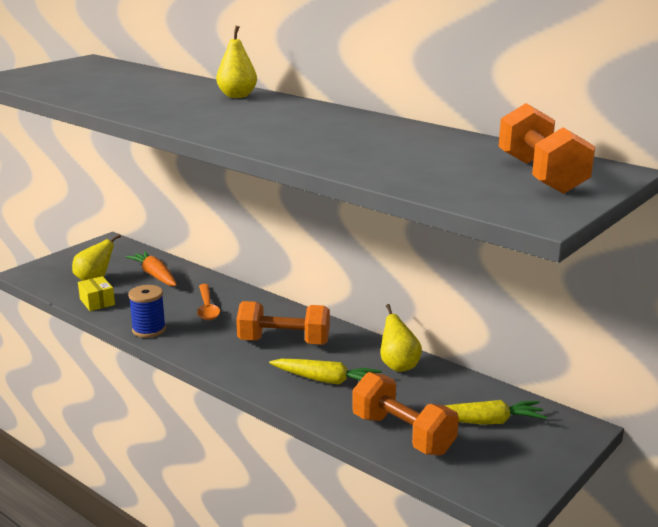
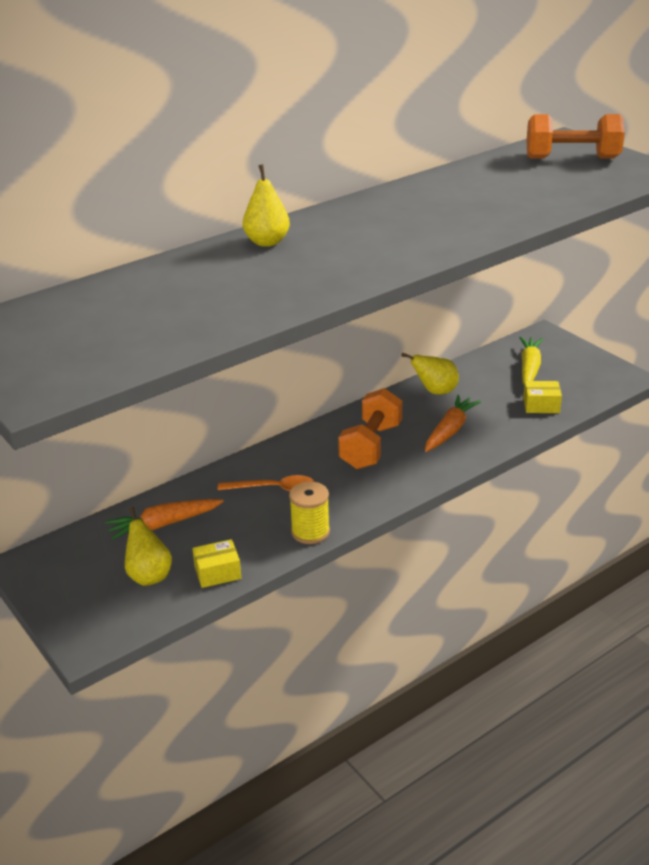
camera: 75 degrees left, 10 degrees up
(149, 330) = (310, 532): blue spool -> yellow spool
(326, 380) = (450, 430): yellow carrot -> orange carrot
(403, 434) = (541, 405): orange dumbbell -> yellow box

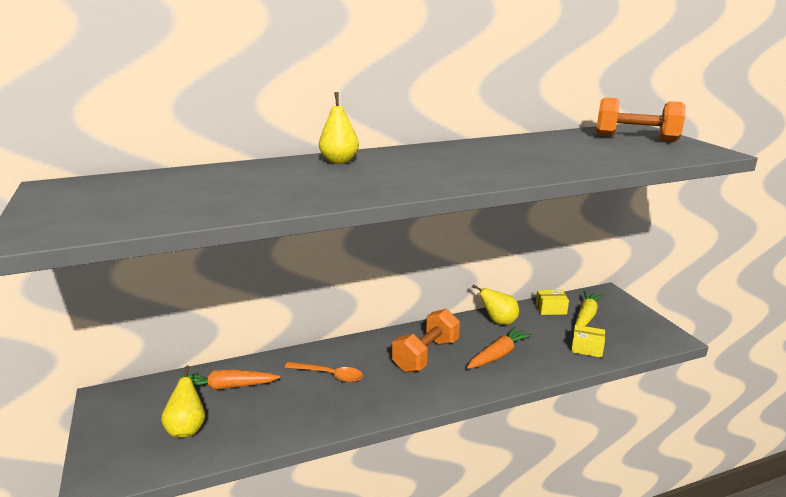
camera: 15 degrees right, 10 degrees down
(217, 572) = (242, 439): yellow box -> yellow box (551, 309)
(310, 532) = (338, 419): yellow spool -> none

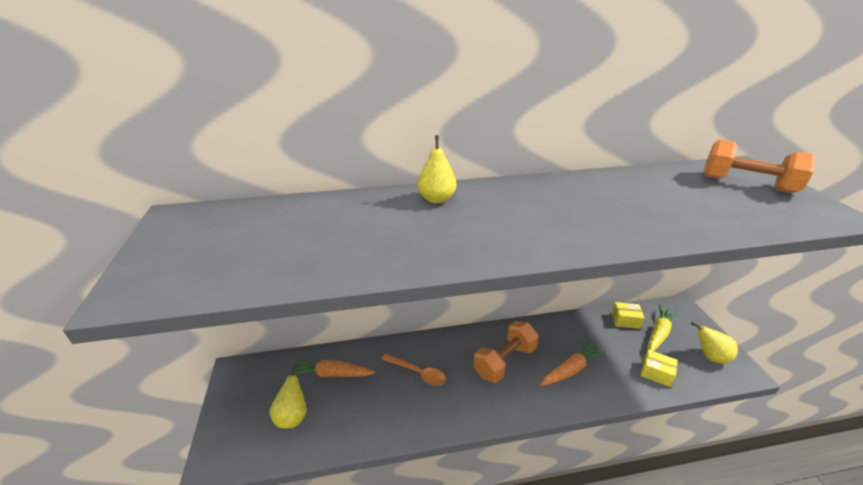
camera: 10 degrees right, 10 degrees up
(498, 322) = (574, 330): yellow pear -> yellow pear (710, 356)

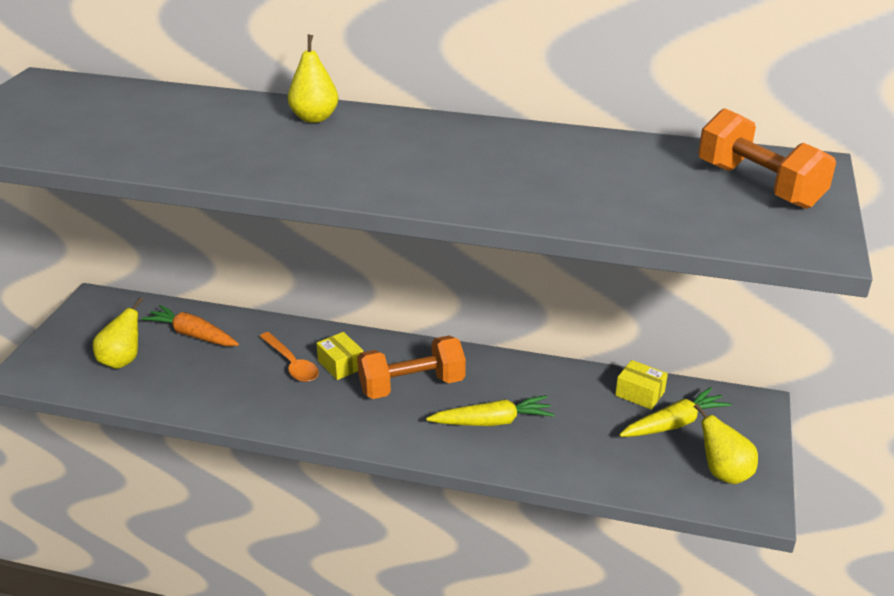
camera: 25 degrees right, 0 degrees up
(570, 370) = (492, 421): orange carrot -> yellow carrot
(656, 373) = (613, 463): yellow box -> yellow box (341, 364)

